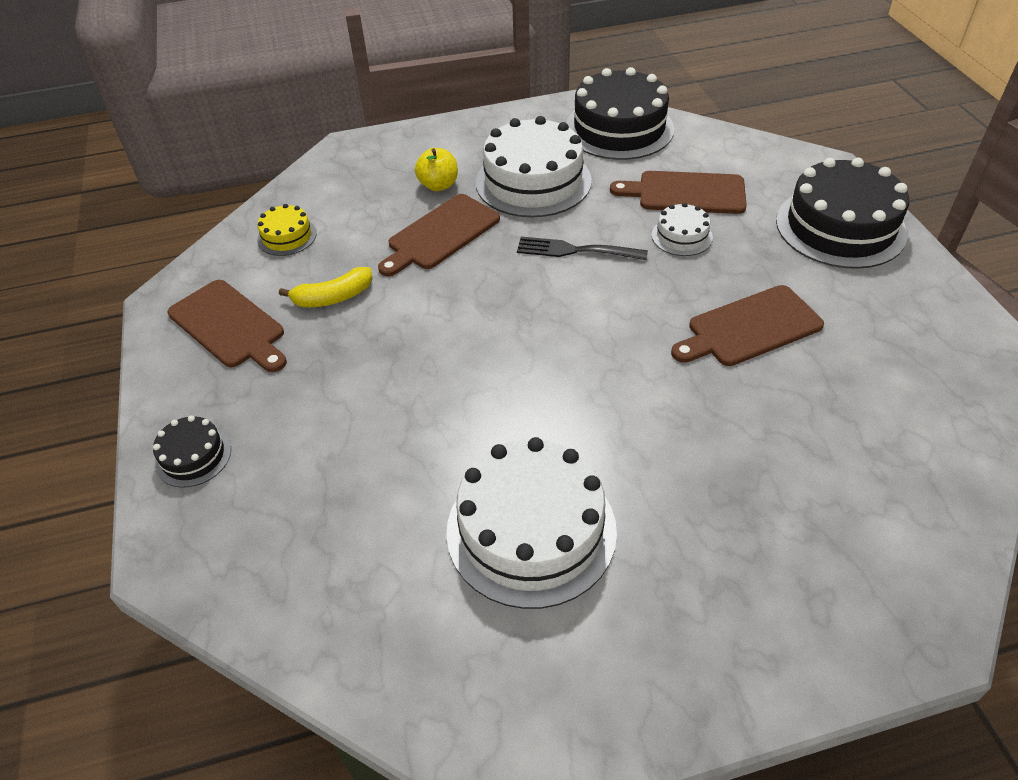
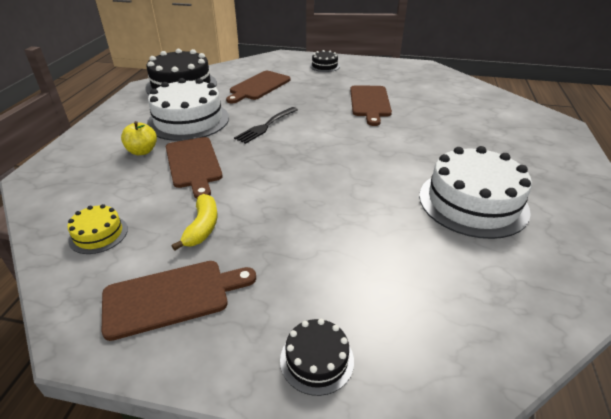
camera: 65 degrees left, 10 degrees down
(681, 236) = (289, 97): white cake -> none
(840, 227) = (324, 66): black cake -> black cake, size x0.48

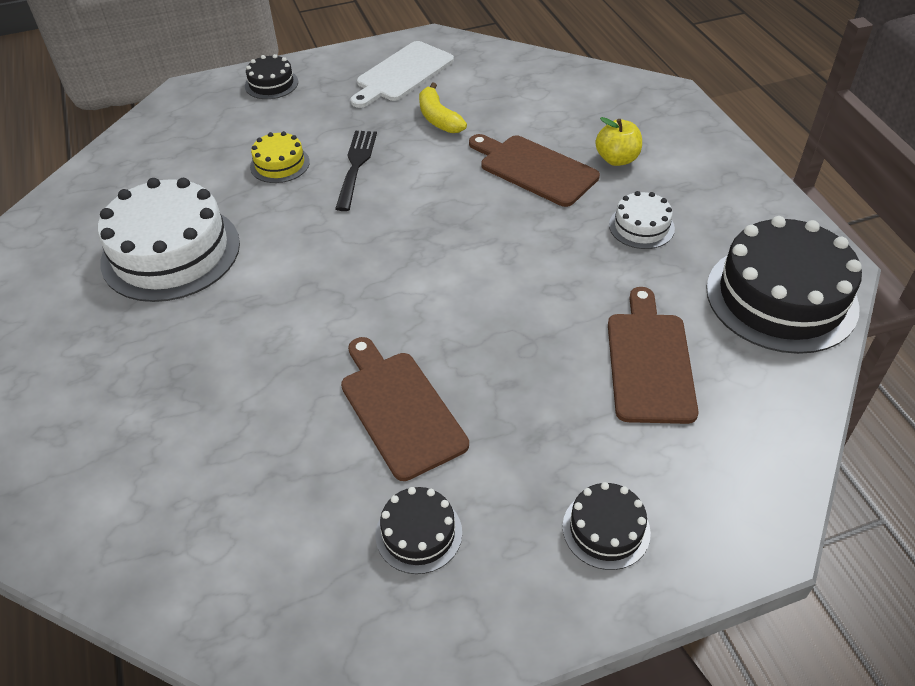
camera: 150 degrees right, 10 degrees up
(98, 234) = (518, 81): yellow cake -> yellow cake (280, 164)
(172, 297) = (402, 74): brown cutting board -> white cutting board
(188, 120) = (641, 226): white cake -> white cake, size x0.48
(266, 126) = (521, 265): black fork -> black fork (356, 166)
(385, 79) = (418, 533): none -> black cake

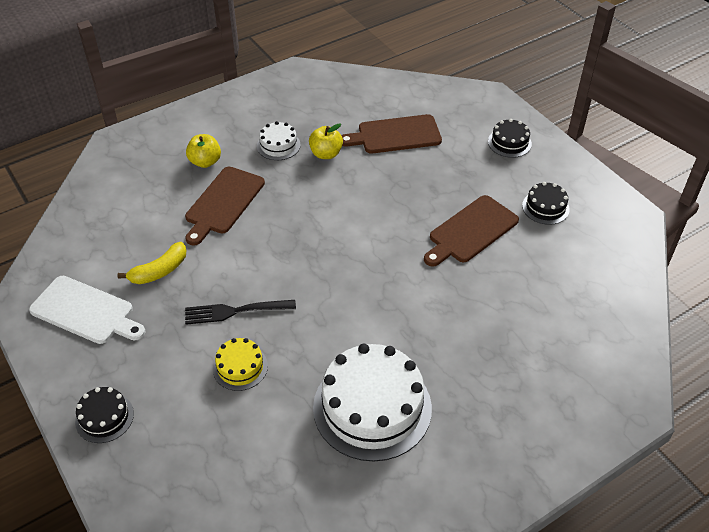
camera: 105 degrees left, 0 degrees up
(614, 272) = (326, 154): none -> yellow apple
(781, 297) = (328, 89): black cake -> none

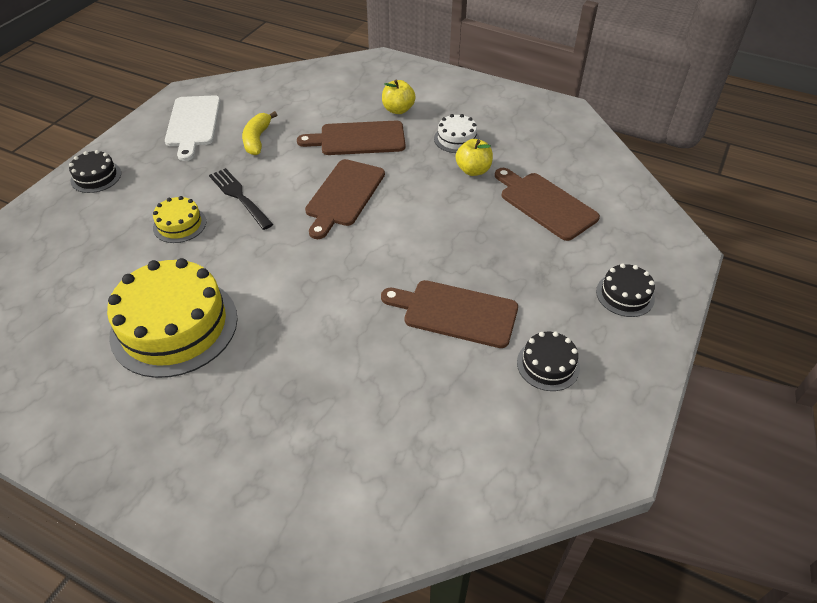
camera: 60 degrees right, 0 degrees up
(159, 271) = (257, 139): yellow banana -> yellow banana turned 75 degrees clockwise
(292, 241) = (344, 195): none -> brown cutting board
(372, 407) = (174, 326): white cake -> yellow cake

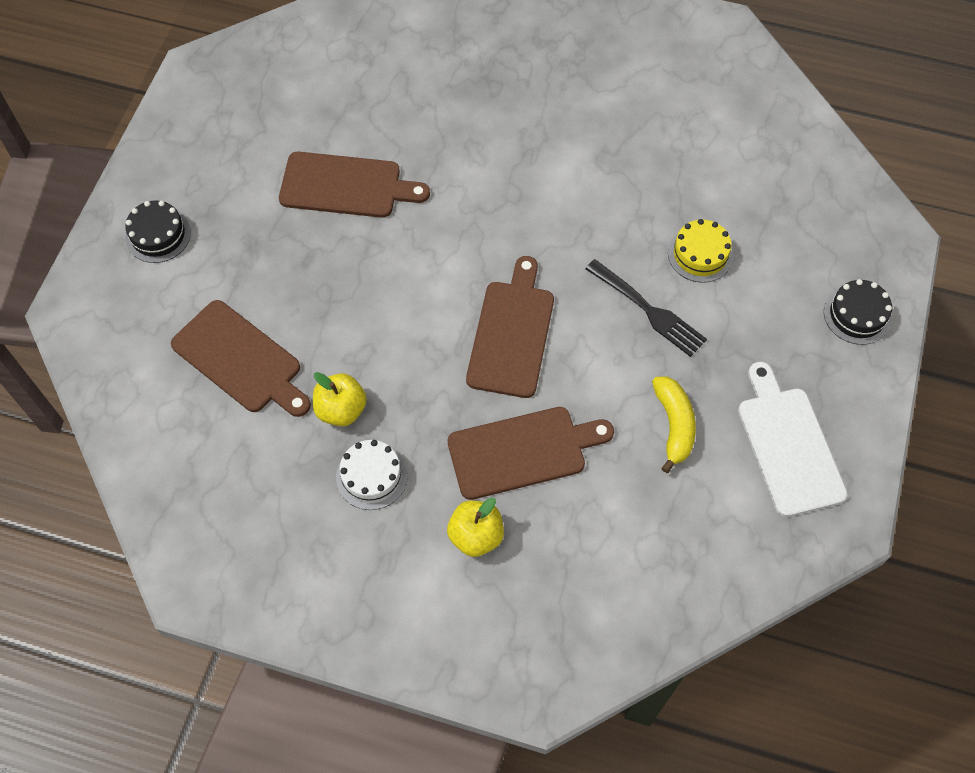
camera: 170 degrees right, 15 degrees up
(174, 326) = (634, 129): yellow cake -> none
(548, 365) = (249, 144): black cake -> none

